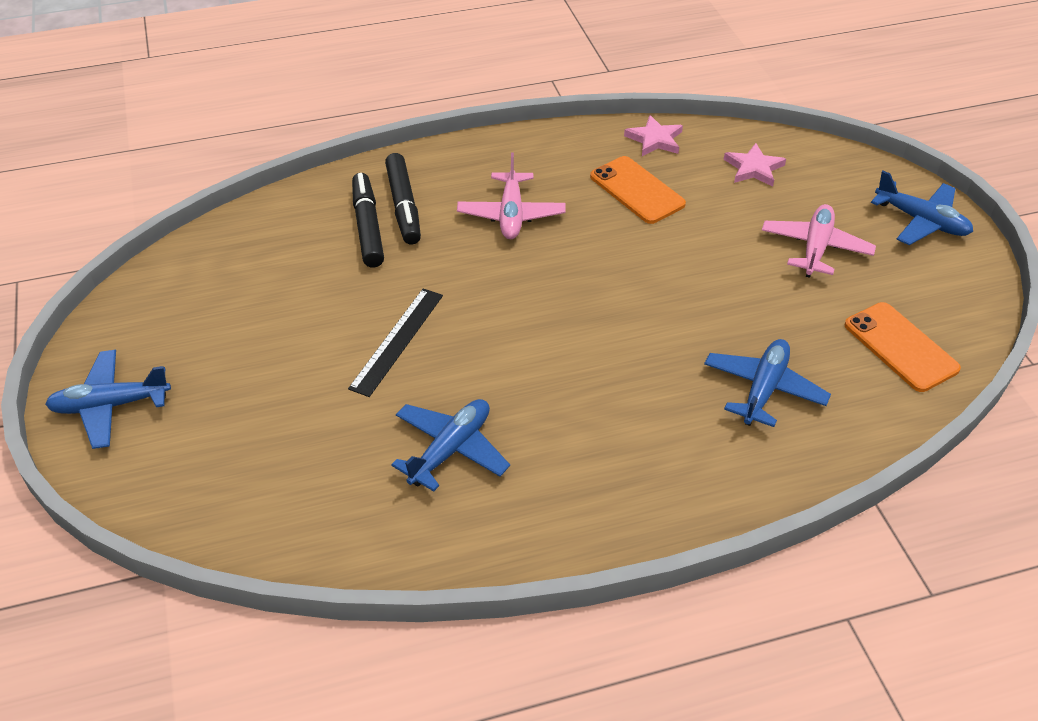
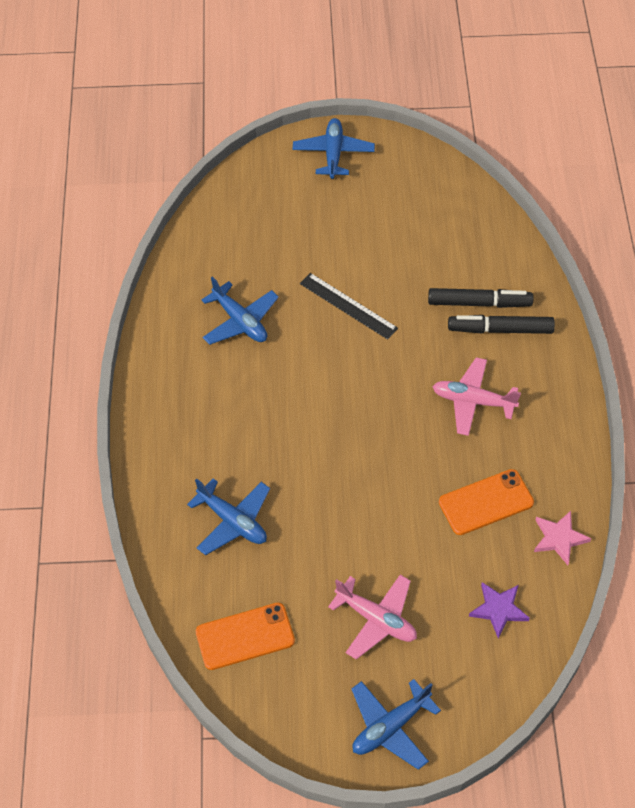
camera: 105 degrees right, 10 degrees up
(753, 168) = (498, 609): pink star -> purple star

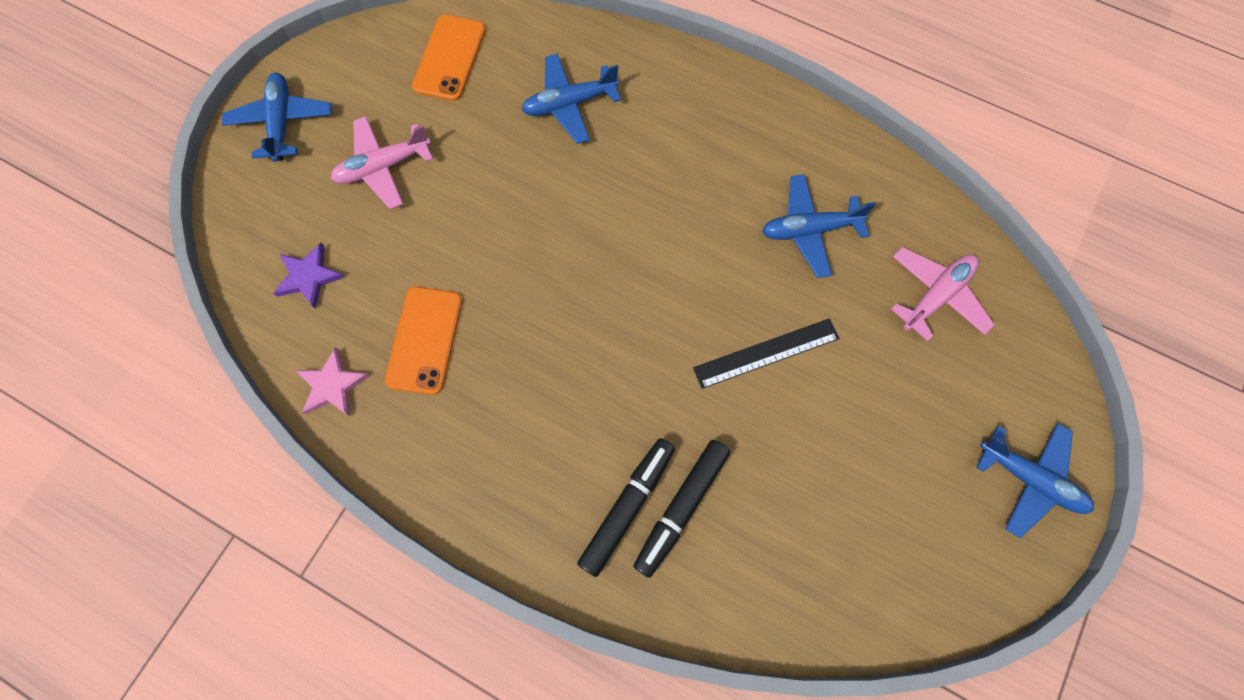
camera: 120 degrees right, 15 degrees up
(473, 401) = (551, 408): pink plane -> pink plane (936, 296)

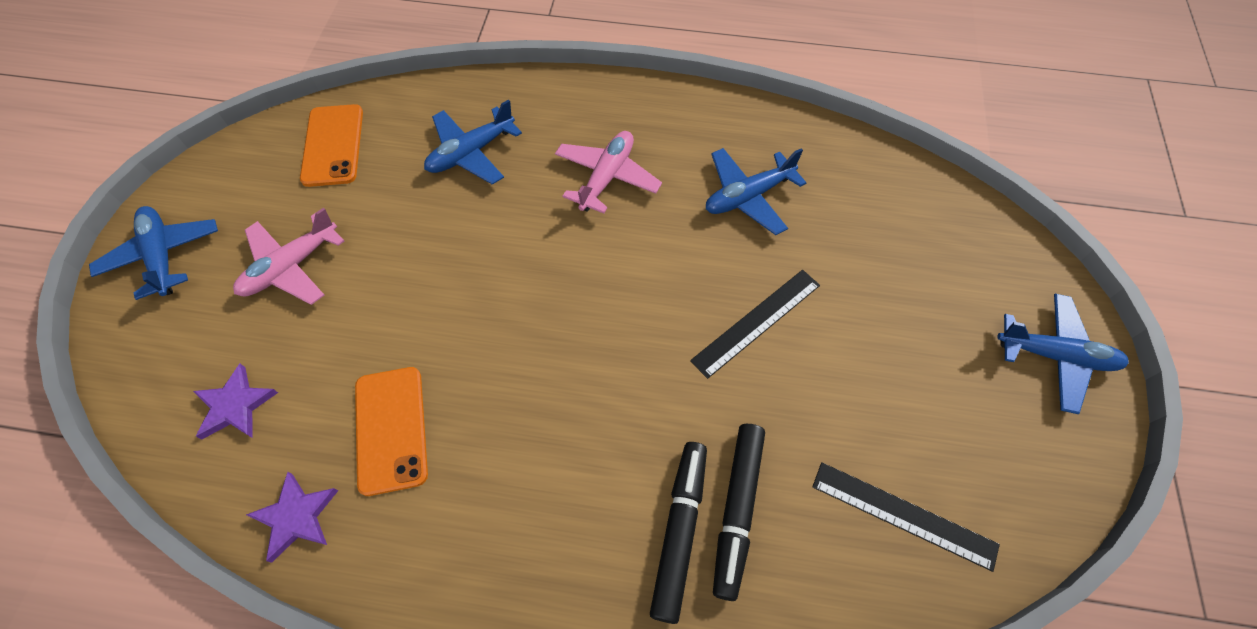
camera: 20 degrees left, 10 degrees down
(333, 385) = (296, 517): pink star -> purple star
(820, 563) = (903, 515): none -> black ruler
(936, 296) = (889, 218): pink plane -> pink plane (607, 177)

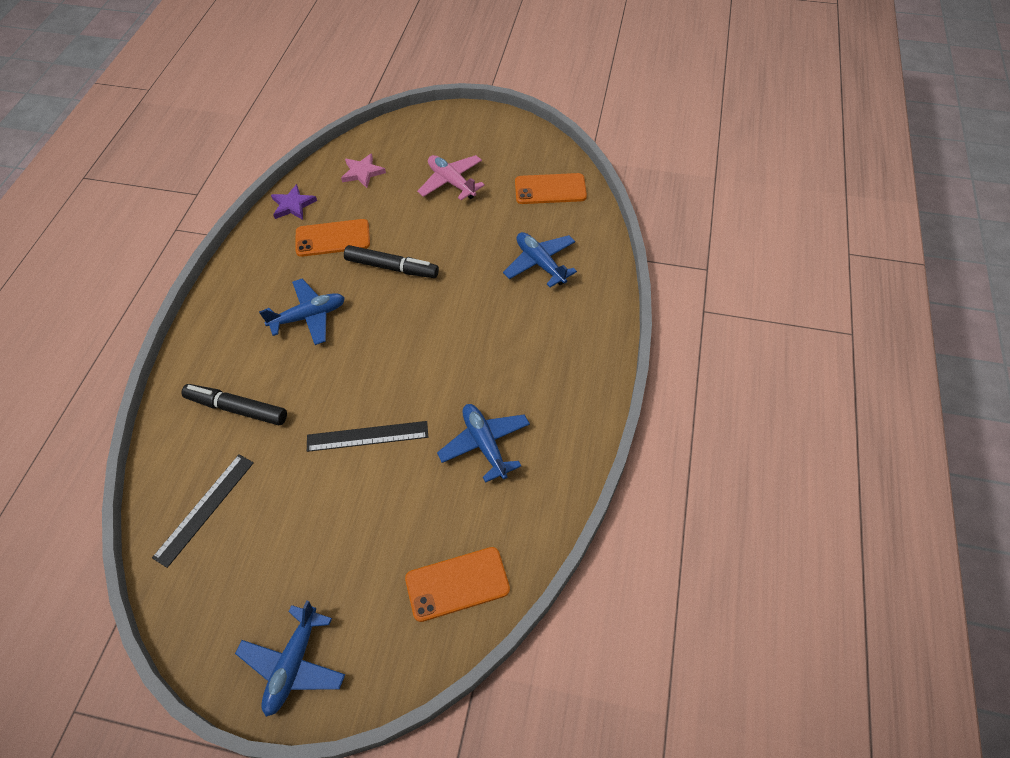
camera: 95 degrees right, 5 degrees down
(162, 256) = (467, 127): blue plane -> blue plane (309, 317)
(235, 405) = (362, 172): purple star -> pink star
(607, 177) = (512, 346): pink plane -> none
(679, 531) = (234, 376): black marker -> black marker (392, 268)
(756, 322) = (367, 436): black ruler -> black ruler turned 60 degrees counterclockwise
(918, 210) = (457, 584): none -> orange phone

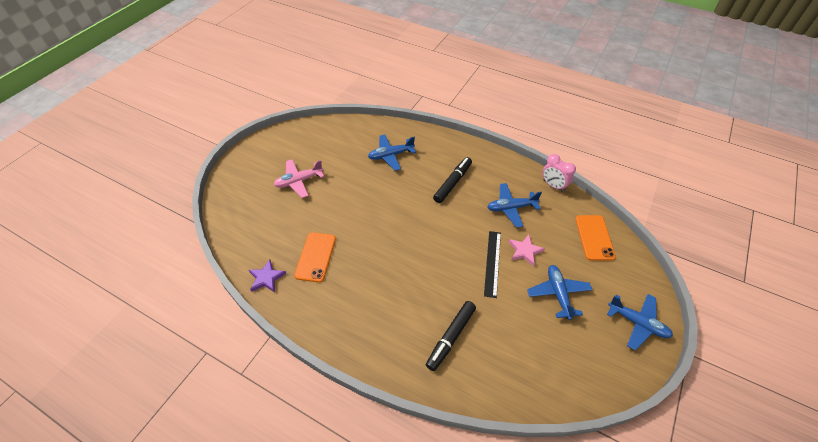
camera: 75 degrees left, 5 degrees down
(204, 508) = (528, 366): black ruler -> none
(309, 317) = (384, 282): blue plane -> blue plane (558, 294)
(362, 172) = (258, 228): pink star -> pink star (525, 251)
(392, 268) = (360, 227): black marker -> black marker (453, 183)
(550, 189) = (333, 137): orange phone -> none
(560, 503) = (553, 185): none -> pink clock

